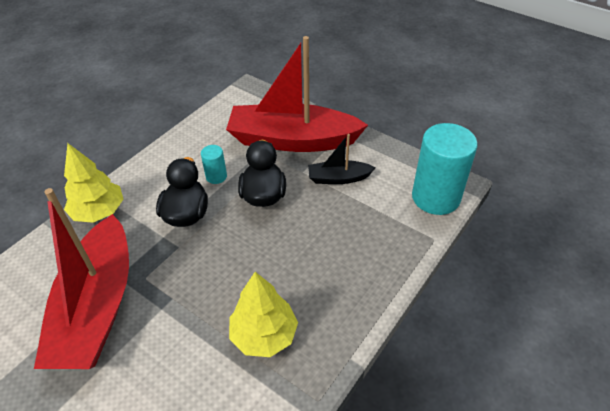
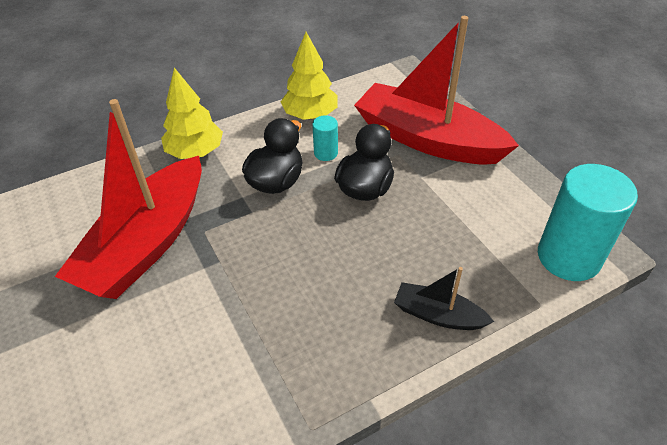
camera: 25 degrees right, 0 degrees up
(264, 335) = (290, 335): yellow tree -> yellow tree (310, 115)
(338, 178) = (459, 197): black boat -> black boat (438, 315)

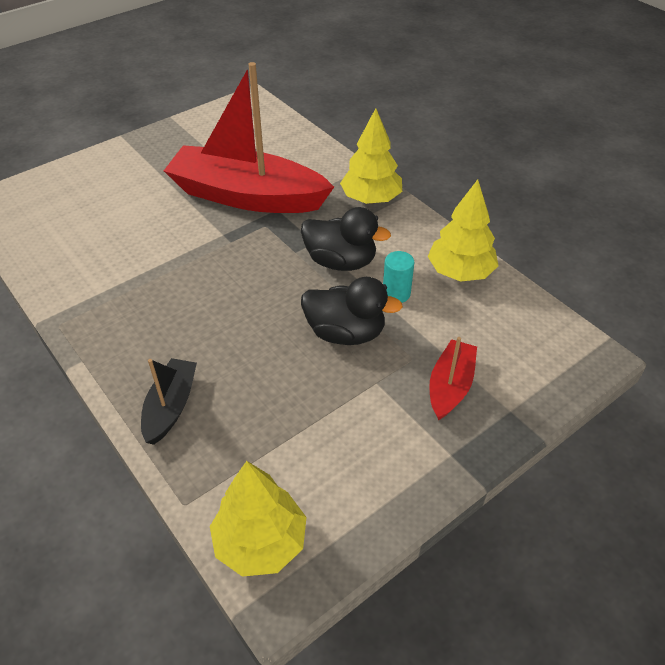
camera: 80 degrees right, 0 degrees up
(427, 139) = (450, 386): red boat -> red boat, size x0.46
(568, 257) = (260, 542): turquoise cylinder -> yellow tree

